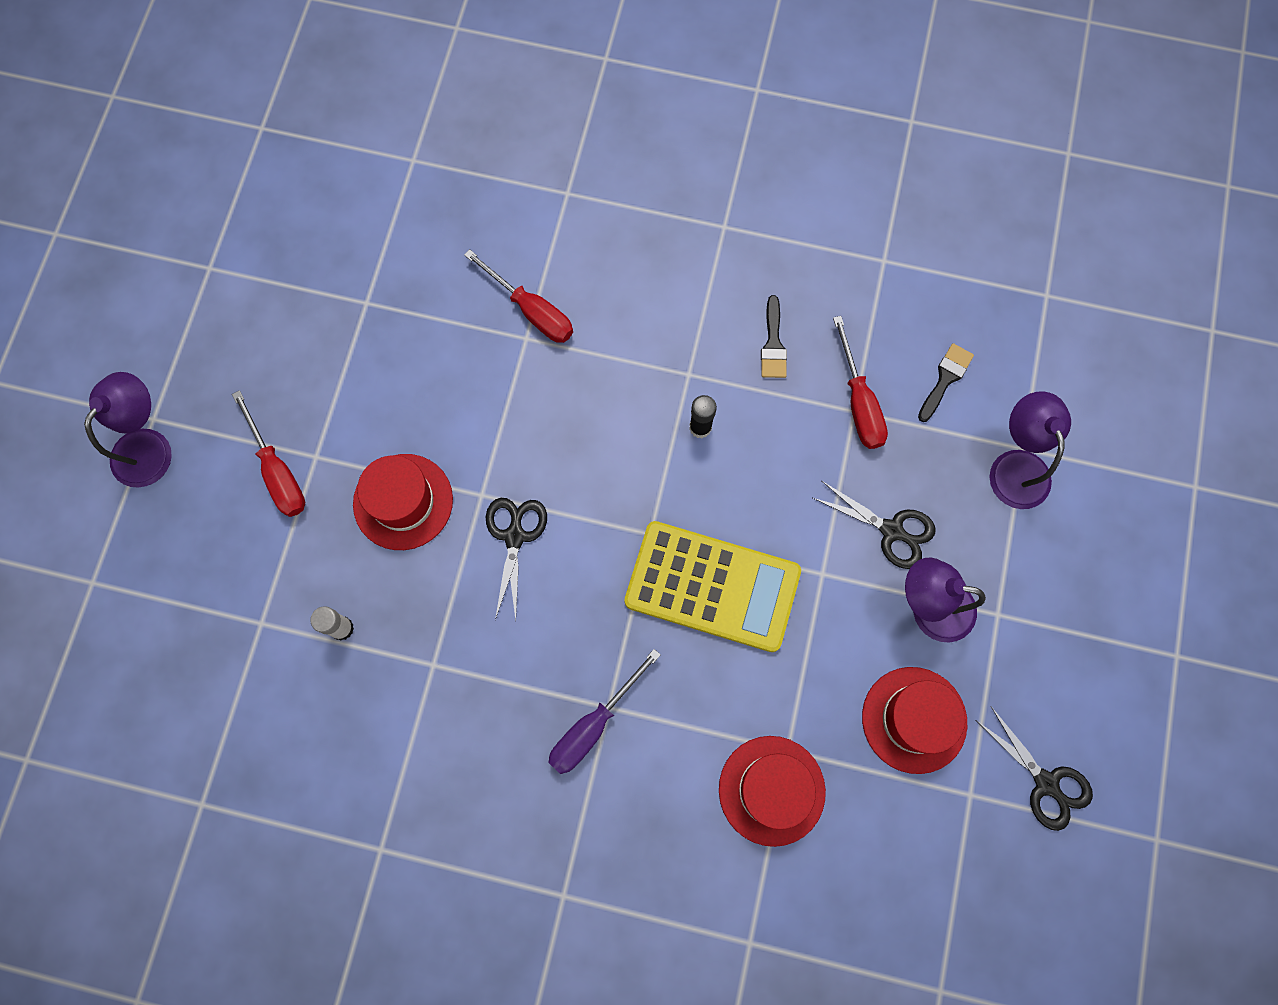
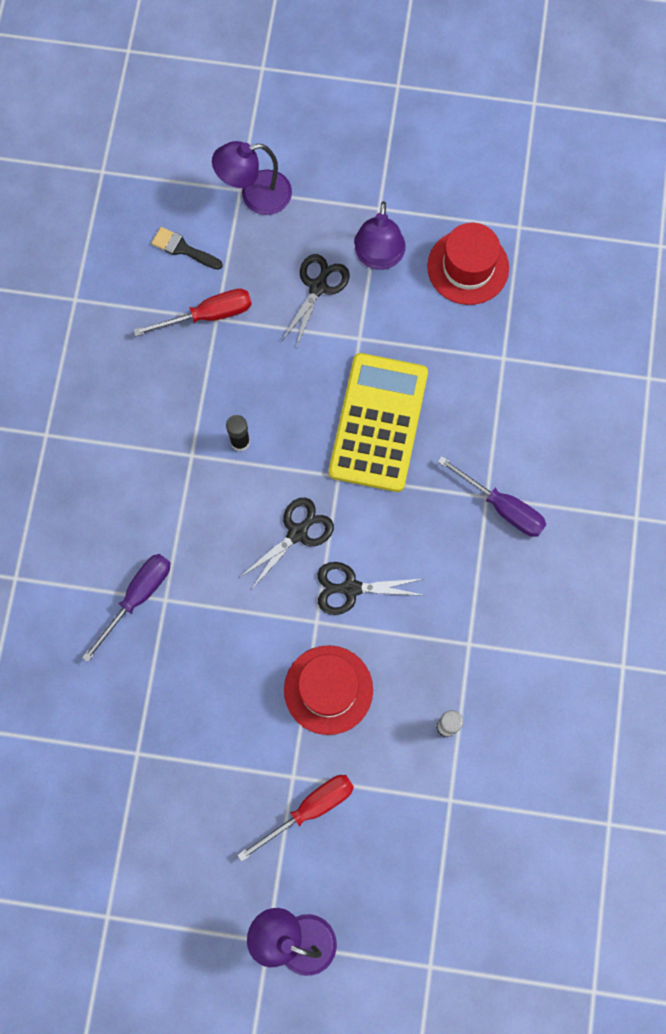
camera: 95 degrees left, 0 degrees up
(531, 310) = (137, 597): red screwdriver -> purple screwdriver
(771, 790) = (535, 368): red hat -> none
(773, 344) = (159, 386): black brush -> none
(1046, 783) = (504, 175): black scissors -> black scissors (298, 532)

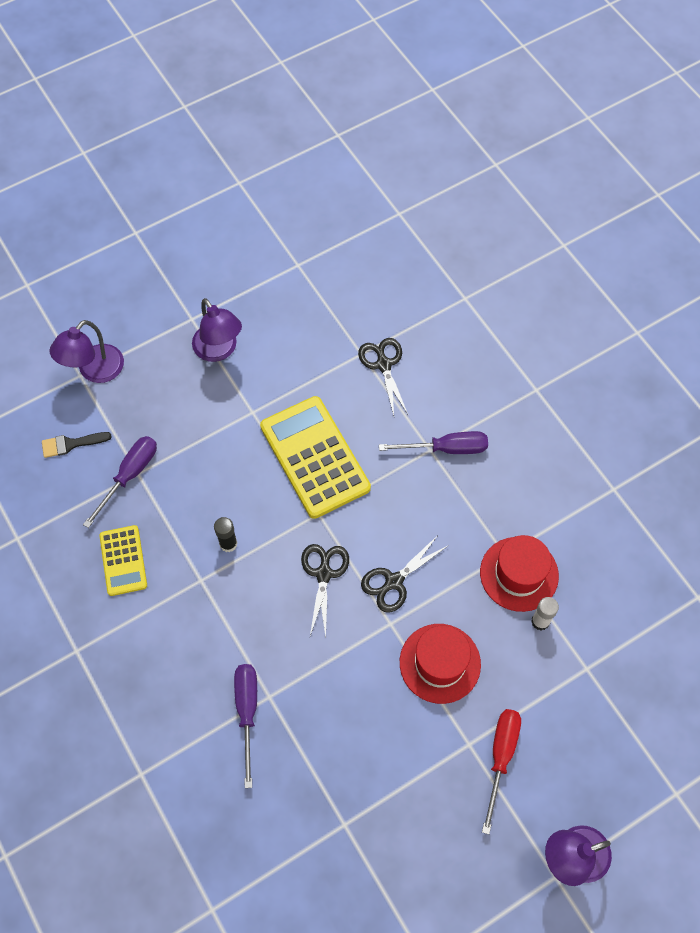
camera: 40 degrees left, 10 degrees down
(143, 387) = (123, 560): none -> yellow calculator
(208, 315) = (130, 475): red screwdriver -> purple screwdriver
(318, 286) = (193, 399): black scissors -> black scissors (383, 364)
(468, 267) = (286, 313): red hat -> red hat (519, 574)

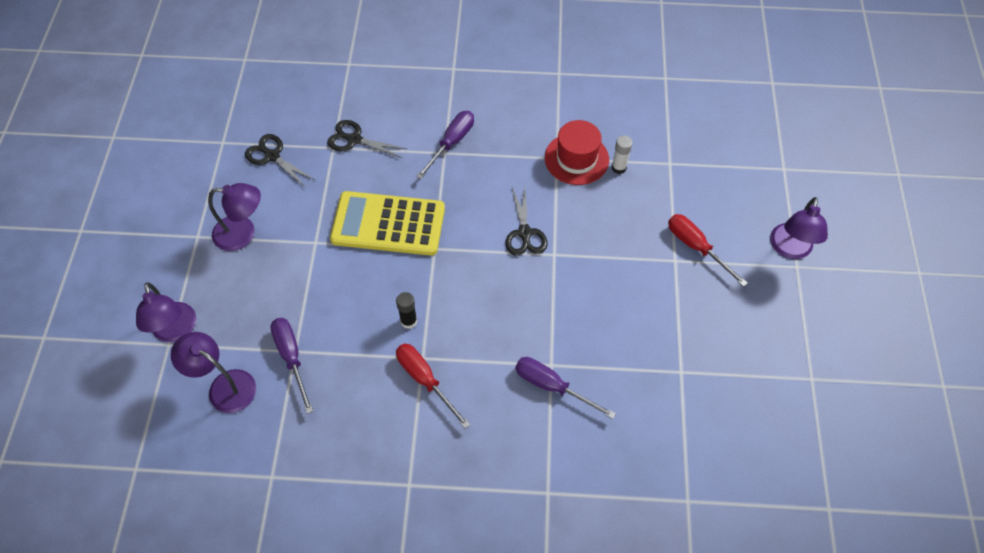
camera: 55 degrees left, 5 degrees down
(71, 444) = (224, 386): black brush -> purple lamp
(123, 560) = (360, 404): yellow calculator -> none
(180, 597) = (425, 380): none -> red screwdriver
(324, 573) = (483, 272): black scissors -> black scissors (272, 156)
(440, 663) = (605, 242): red hat -> none

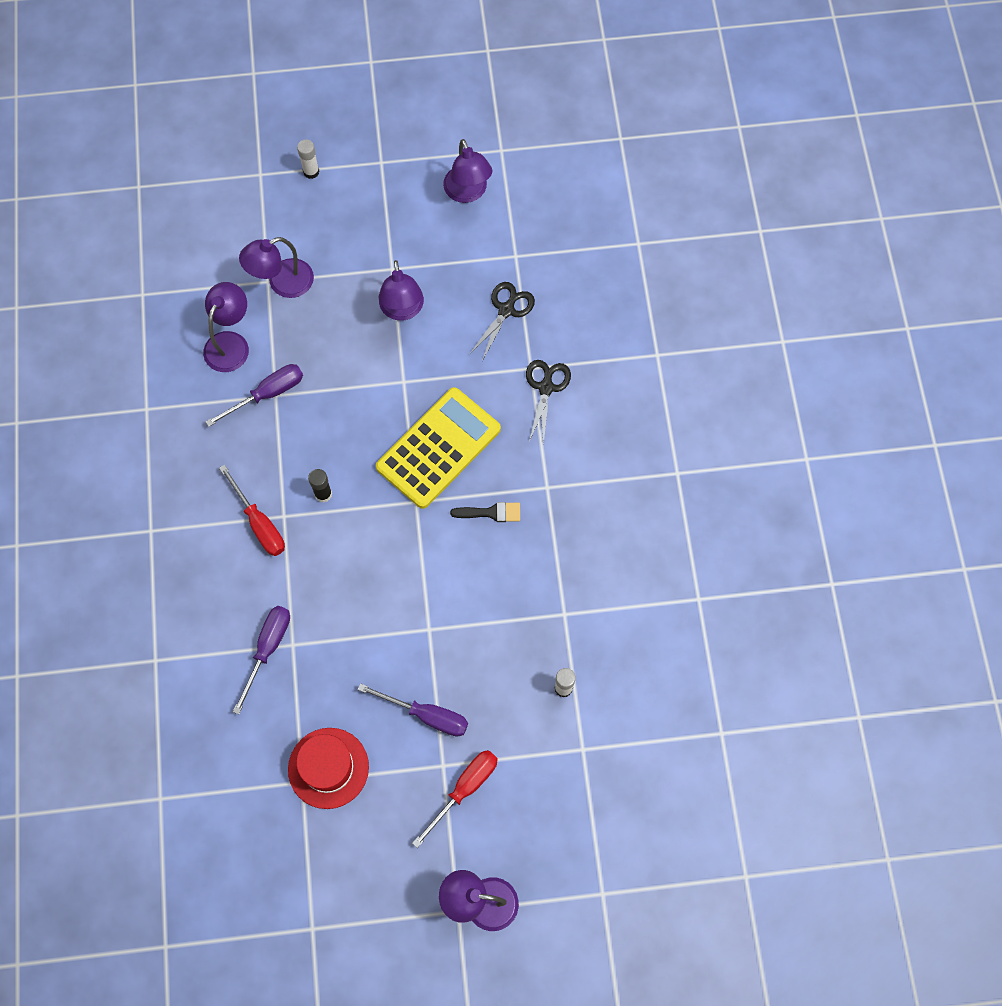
camera: 80 degrees right, 10 degrees up
(62, 291) = (311, 172): none -> white glue stick
(144, 167) = (468, 192): none -> purple lamp
(388, 224) = (438, 448): yellow calculator -> yellow calculator turned 45 degrees clockwise
(425, 380) = (259, 523): red screwdriver -> red screwdriver turned 105 degrees clockwise
(452, 143) = (562, 492): purple screwdriver -> purple screwdriver (426, 715)
(458, 194) = (491, 513): none -> black brush
(524, 233) = (451, 593): black scissors -> none
(576, 159) = (567, 637): red hat -> red hat (328, 768)

